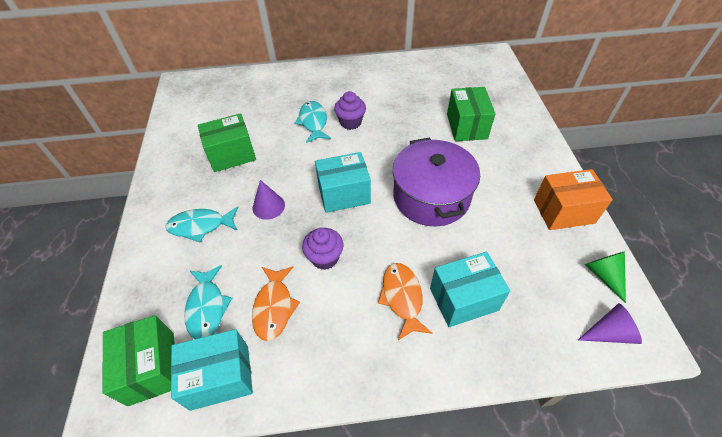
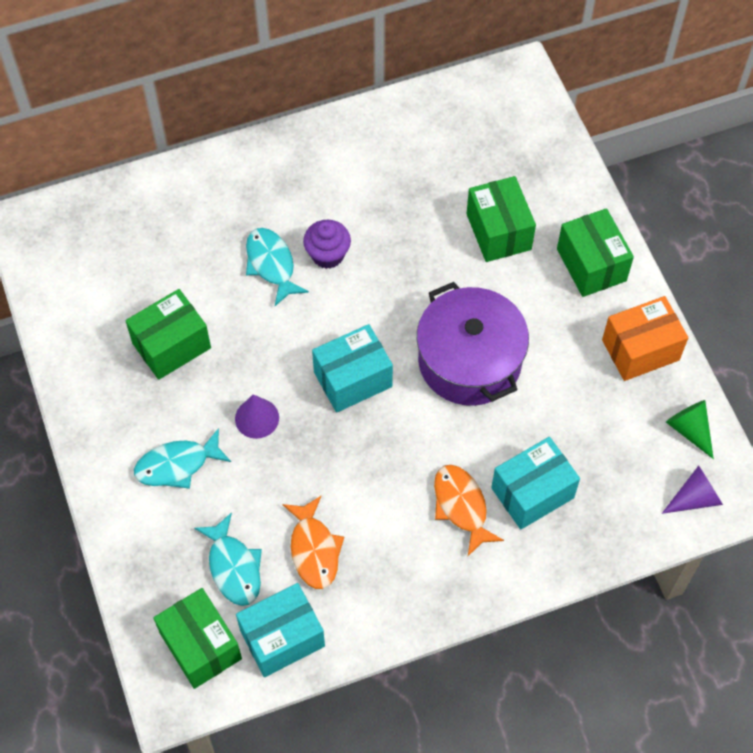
camera: 15 degrees left, 10 degrees up
(325, 258) = (355, 475): purple cupcake -> none
(529, 153) = (591, 265): none -> green box

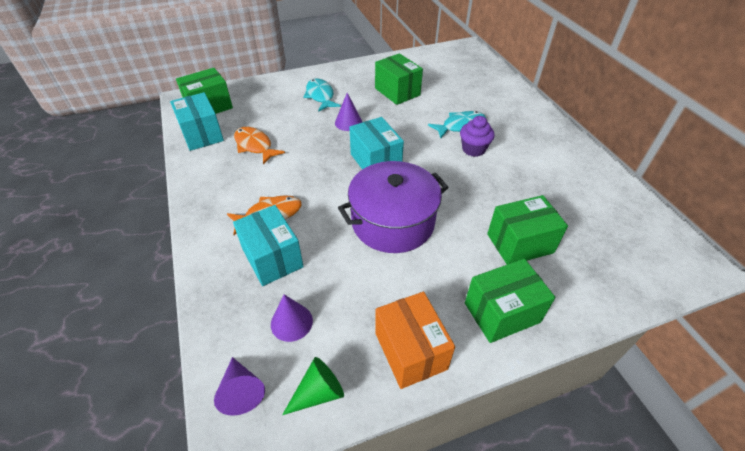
camera: 90 degrees right, 15 degrees down
(233, 567) = (252, 116): turquoise fish -> none
(314, 549) = (255, 146): orange fish -> orange fish turned 60 degrees clockwise
(617, 461) = (291, 322): none -> purple cone

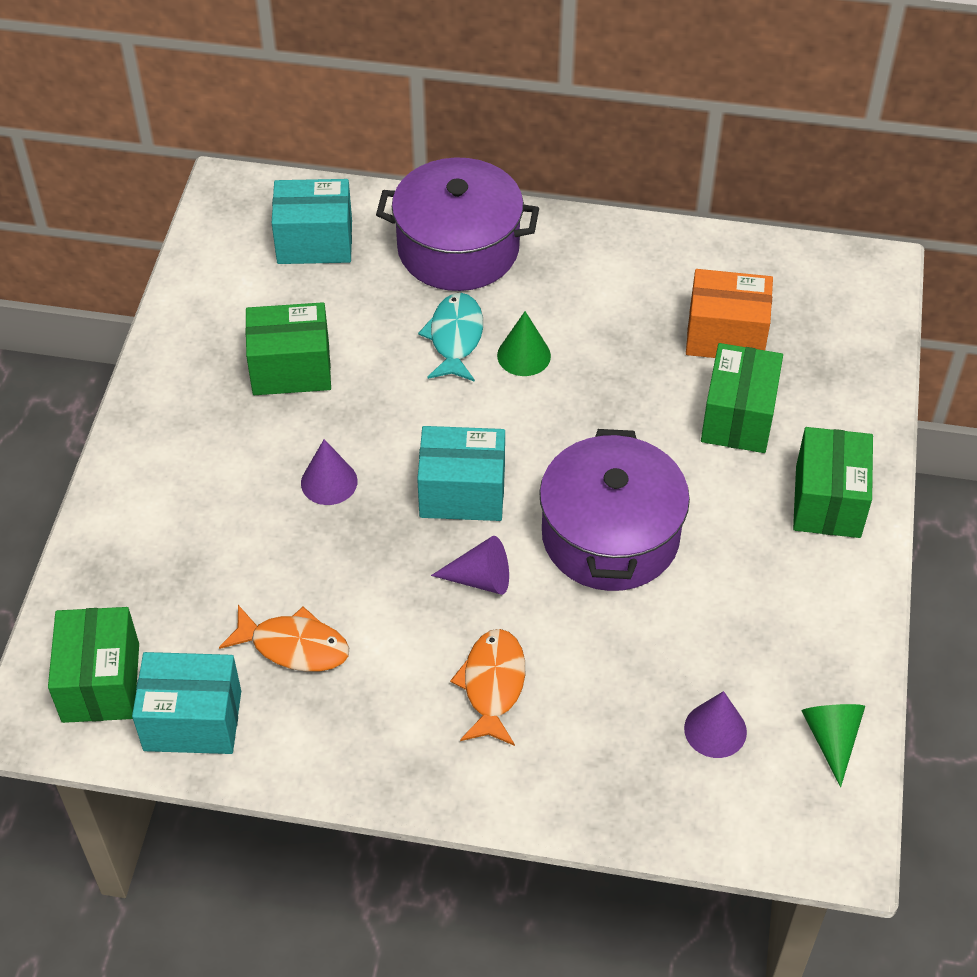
camera: 60 degrees left, 5 degrees up
(241, 391) = (787, 820): purple cone -> purple cone (481, 579)
(255, 146) = (294, 646): orange fish -> orange fish turned 150 degrees counterclockwise
(272, 258) = (587, 712): turquoise box -> turquoise box (315, 242)
(320, 96) = (211, 488): turquoise fish -> none
(410, 351) = (827, 620): orange box -> orange box (725, 336)
(473, 149) = (524, 355): purple cupcake -> green cone
(510, 108) = (458, 248): none -> purple pot

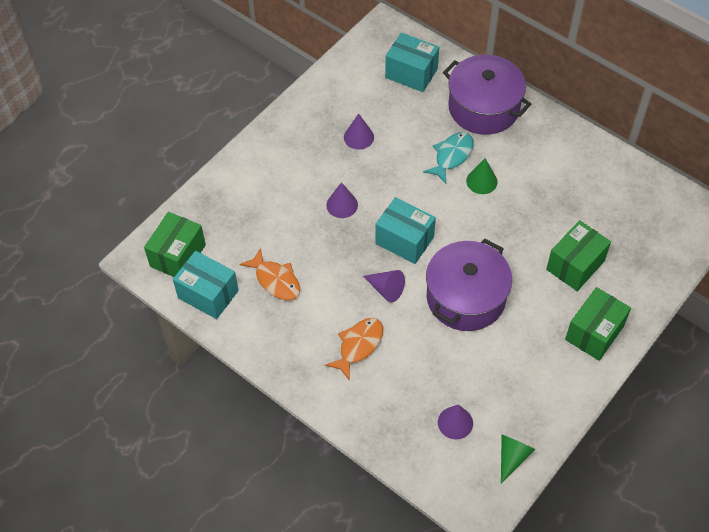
camera: 30 degrees right, 5 degrees up
(291, 369) = (358, 137): green box -> purple cone
(725, 336) = (598, 217): orange box -> none

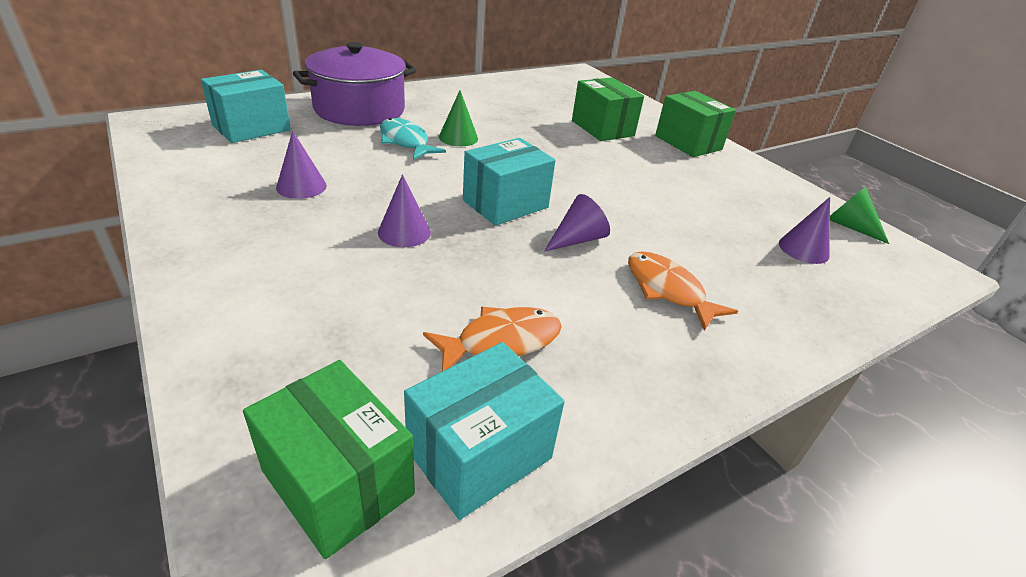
camera: 75 degrees left, 20 degrees down
(466, 297) = (617, 191): purple pot -> none

